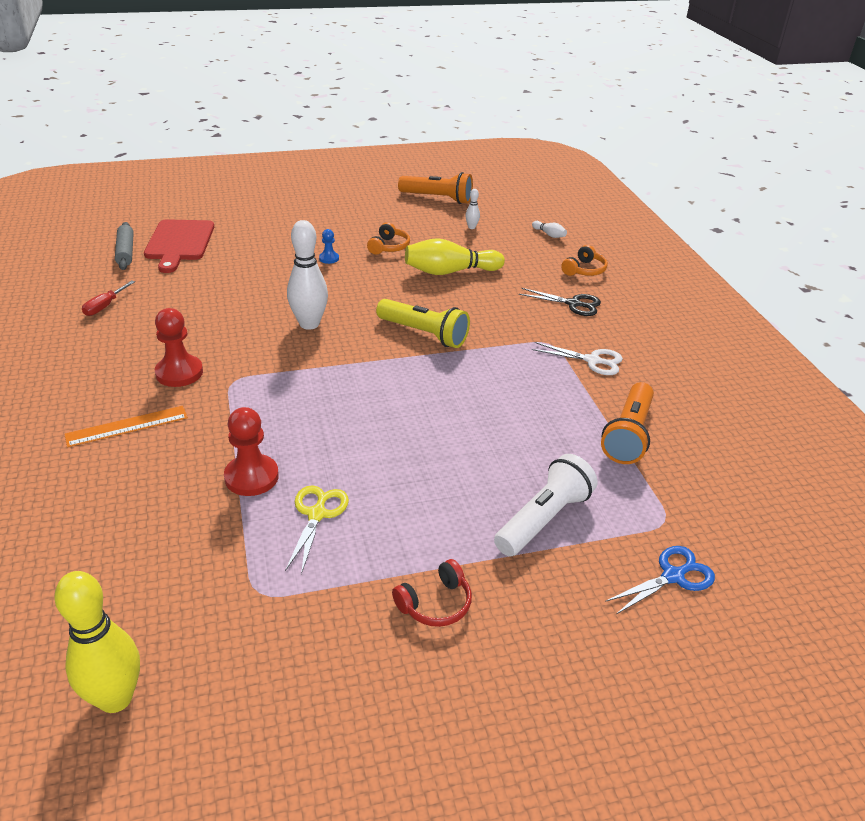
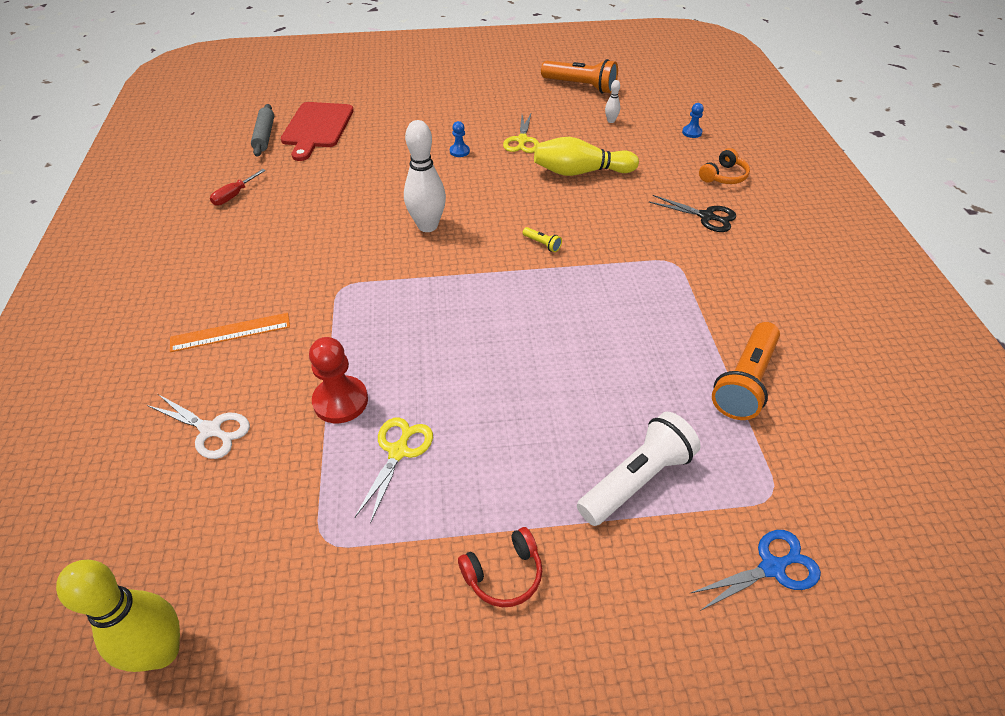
camera: 10 degrees right, 10 degrees up
(179, 373) = (291, 274): red pawn -> none
(389, 247) = (522, 140): orange headphones -> yellow scissors
(424, 334) = (542, 244): yellow flashlight -> yellow flashlight, size x0.42
(549, 234) = (692, 132): white bowling pin -> blue pawn
(592, 361) = (717, 287): white scissors -> white scissors (211, 430)

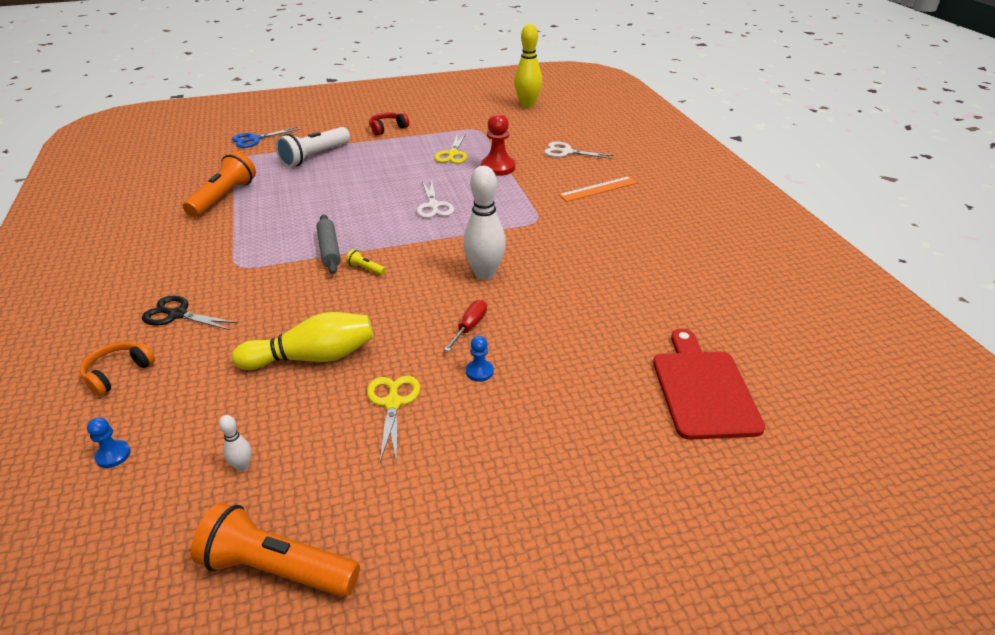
camera: 170 degrees right, 10 degrees down
(234, 195) = (707, 282): red screwdriver -> red screwdriver (470, 327)
(265, 136) = (760, 365): grey rolling pin -> grey rolling pin (329, 250)
(457, 327) = (433, 206): none -> white scissors

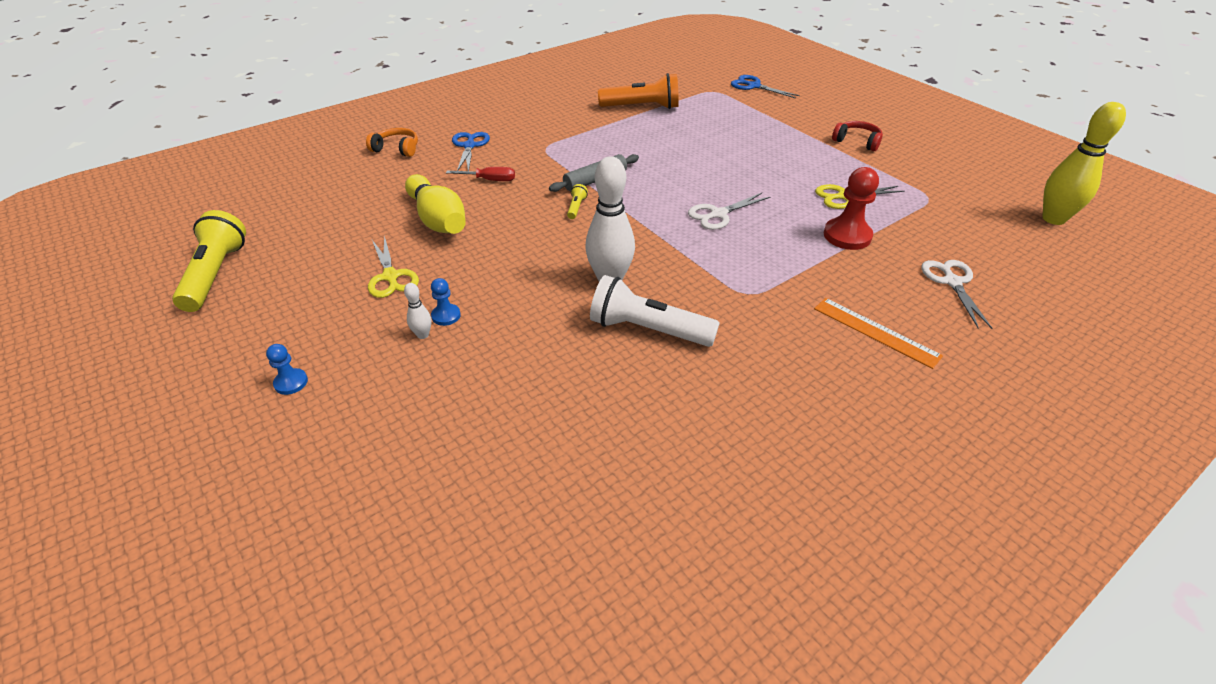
camera: 70 degrees right, 5 degrees up
(113, 455) = (317, 177): blue pawn -> blue pawn (291, 382)
(177, 314) = (469, 146): black scissors -> blue scissors
(242, 466) = (310, 229): white bowling pin -> white bowling pin (423, 335)
(277, 568) = (216, 274): orange flashlight -> yellow flashlight
(314, 156) = (753, 122): white flashlight -> white flashlight (648, 329)
(393, 403) = (391, 276): yellow scissors -> yellow scissors turned 90 degrees clockwise
(470, 327) = (513, 293): red screwdriver -> red screwdriver (490, 180)
(703, 389) = (464, 505): red cutting board -> none

